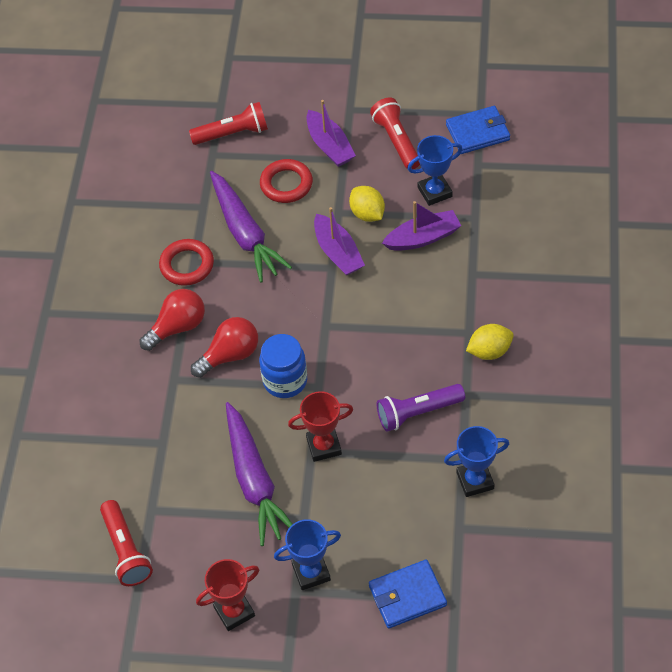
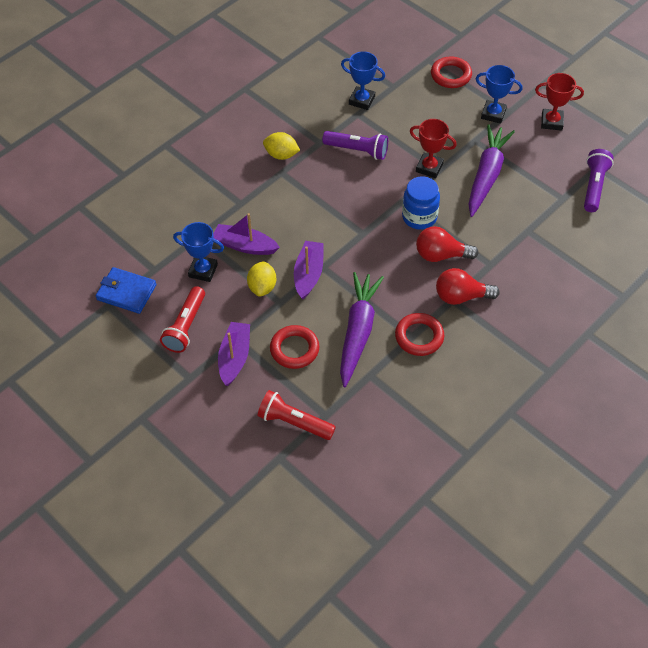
camera: 145 degrees left, 0 degrees up
(126, 550) = (594, 186): red flashlight -> purple flashlight
(407, 596) = (451, 75): blue wallet -> red ring

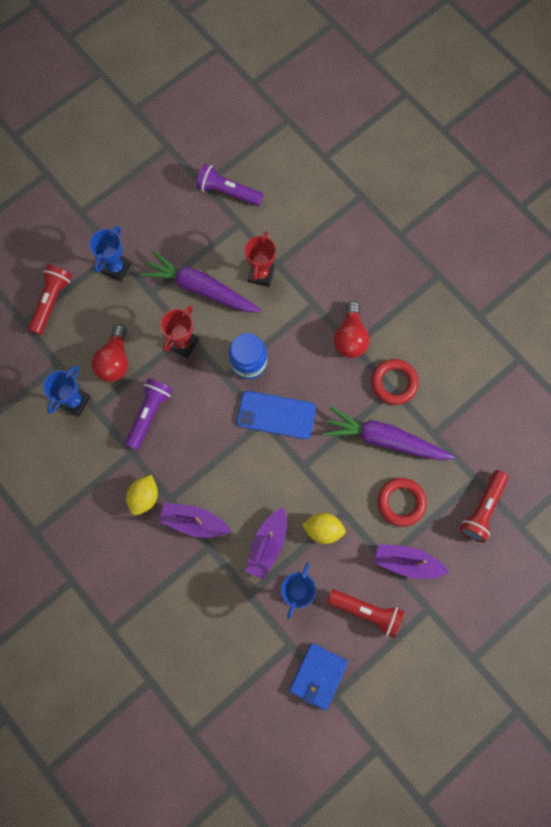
camera: 85 degrees left, 20 degrees up
(308, 274) = (311, 481): purple boat -> purple boat (194, 522)
(370, 242) = (276, 415): none -> blue phone
(441, 255) = (299, 349): red light bulb -> red light bulb (115, 361)
(451, 75) = (51, 301): red ring -> red flashlight
(551, 122) = (136, 213): red trophy -> red trophy (261, 274)

